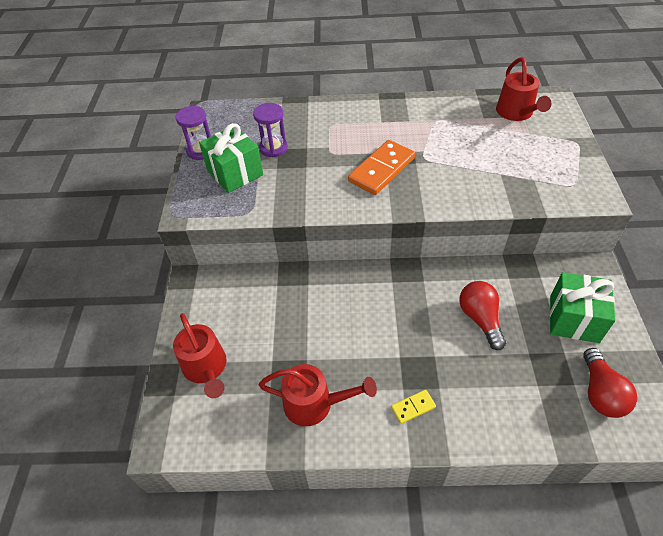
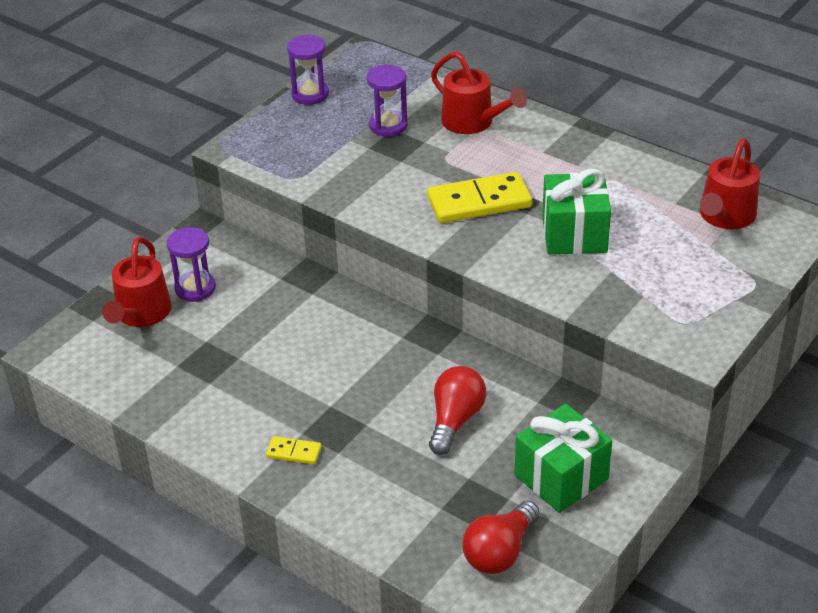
camera: 35 degrees right, 10 degrees down
(227, 325) = (195, 288): none -> purple hourglass
(235, 173) = (321, 133): green gift -> green gift (574, 234)
(315, 404) = (207, 397): red watering can -> red watering can (473, 122)
(382, 170) = (479, 202): orange domino -> yellow domino

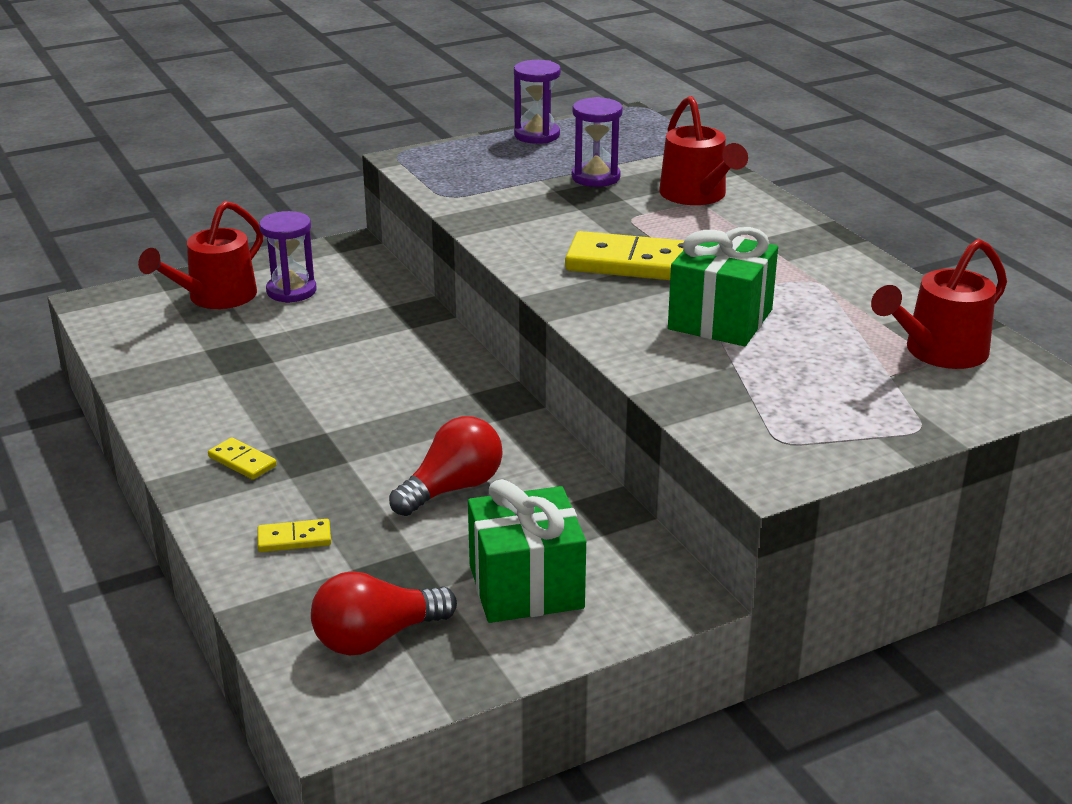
camera: 25 degrees right, 10 degrees down
(384, 500) = (294, 539): none -> yellow domino

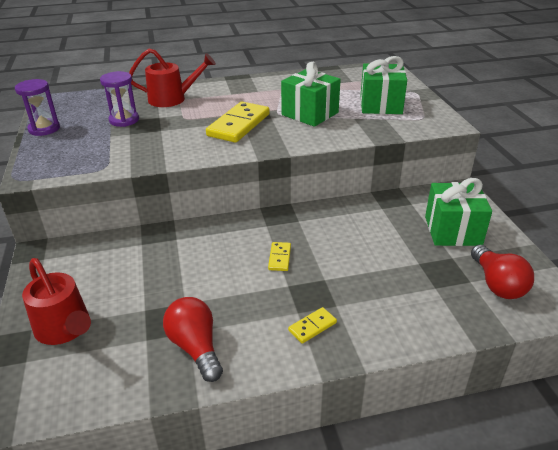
camera: 75 degrees left, 5 degrees up
(291, 291) = (87, 286): purple hourglass -> none
(294, 539) = (404, 308): yellow domino -> yellow domino (280, 258)
(452, 488) = (363, 243): red light bulb -> red light bulb (195, 347)
(816, 390) = (381, 105): none -> green gift
(938, 352) = (356, 79): red watering can -> none

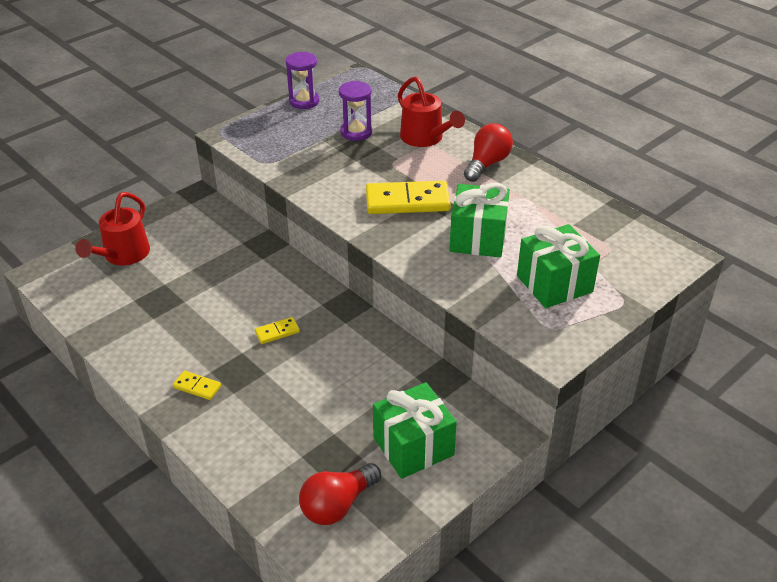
camera: 60 degrees right, 5 degrees up
(195, 347) = (138, 329): red light bulb -> red light bulb (487, 164)

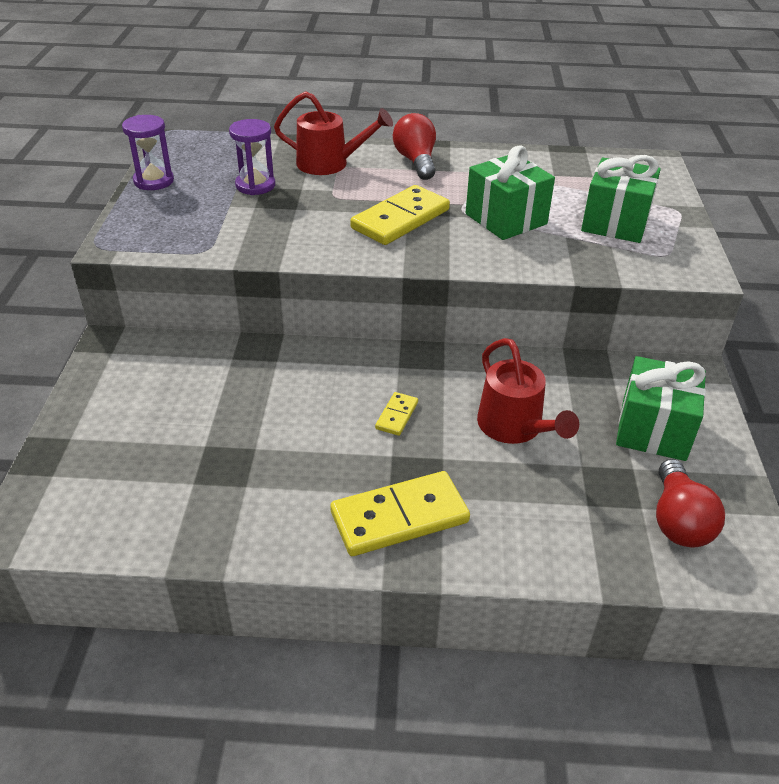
camera: 45 degrees left, 0 degrees up
(123, 255) = (107, 447): red watering can -> red watering can (515, 428)
(197, 387) = (399, 517): yellow domino -> yellow domino, size x2.10

